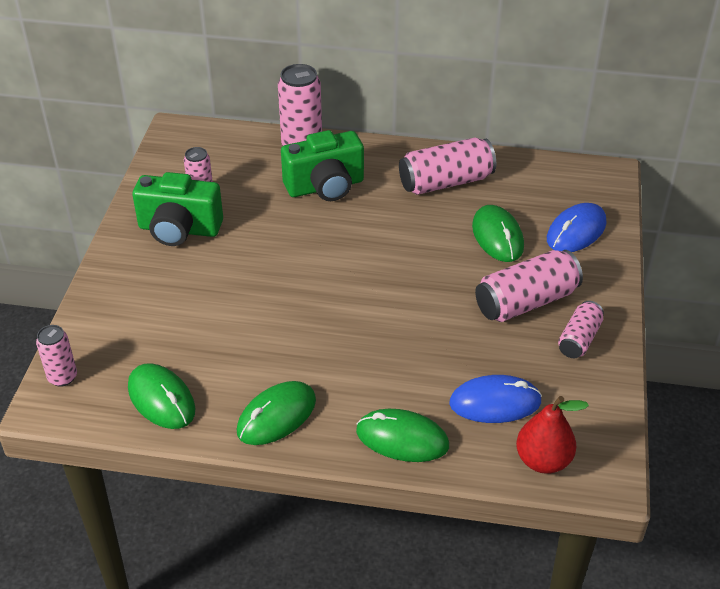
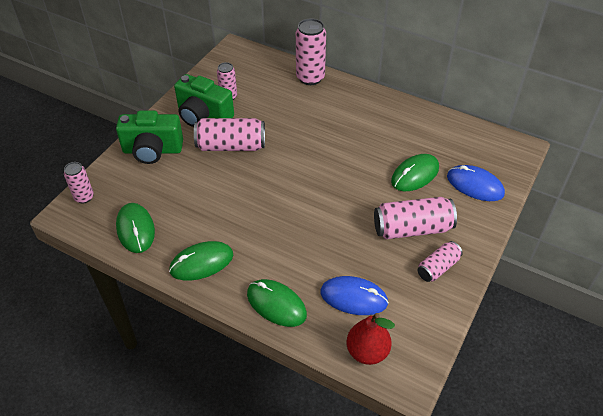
camera: 20 degrees right, 5 degrees up
(325, 187) = (312, 109): green camera -> green camera (152, 150)
(446, 182) = (397, 125): pink can -> pink can (231, 146)
(497, 236) = (415, 174): green mouse -> green mouse turned 45 degrees clockwise
(576, 231) = (475, 185): blue mouse -> blue mouse turned 60 degrees clockwise

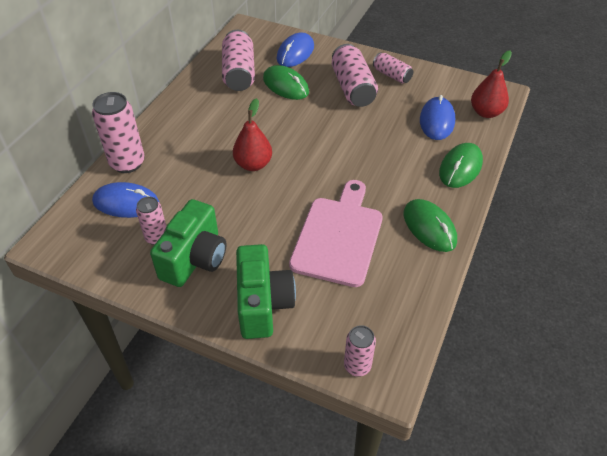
camera: 95 degrees left, 0 degrees up
(135, 229) = (398, 295): green mouse -> none
(205, 198) = (338, 236): none -> pink cutting board
(231, 146) = (251, 224): pink can -> pink can (239, 73)
(266, 80) = (126, 203): none -> blue mouse
(300, 148) = (253, 164): none -> red pear

